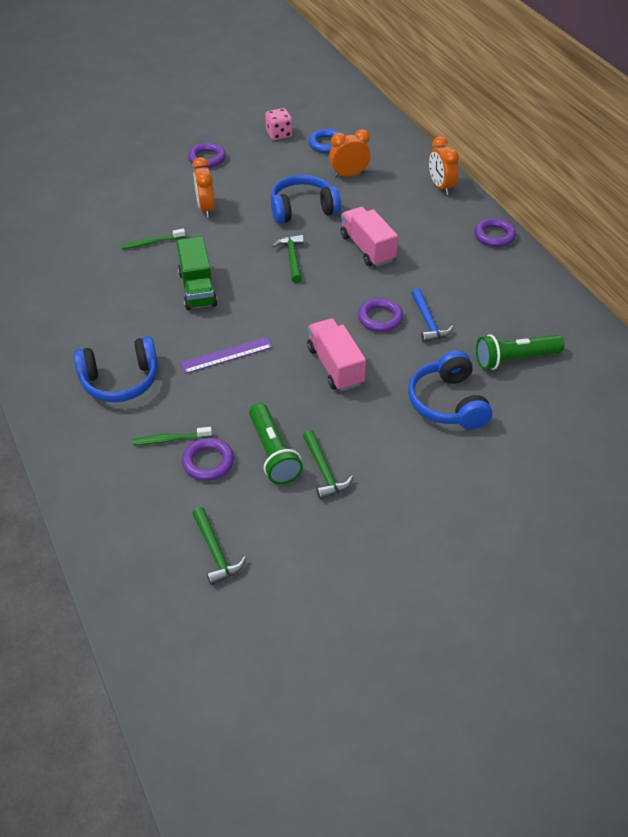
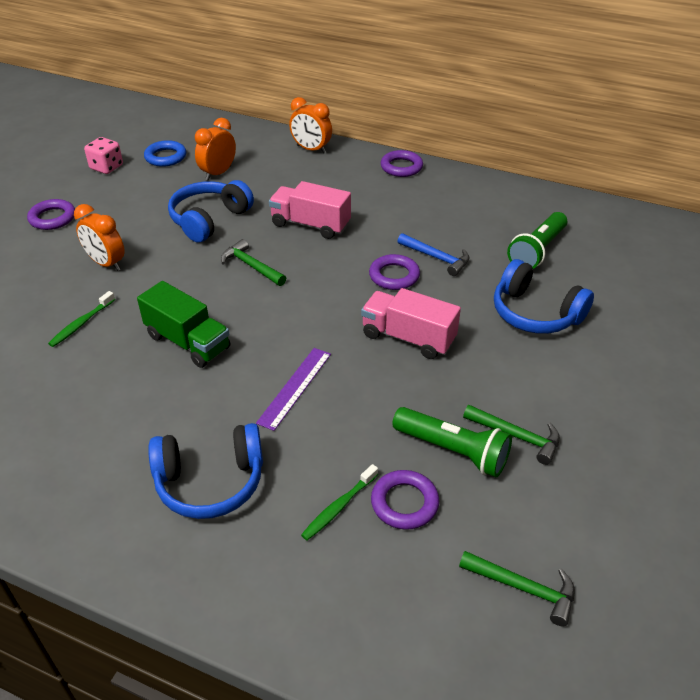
camera: 40 degrees left, 5 degrees down
(120, 380) = (210, 482): blue headphones -> blue headphones turned 45 degrees clockwise

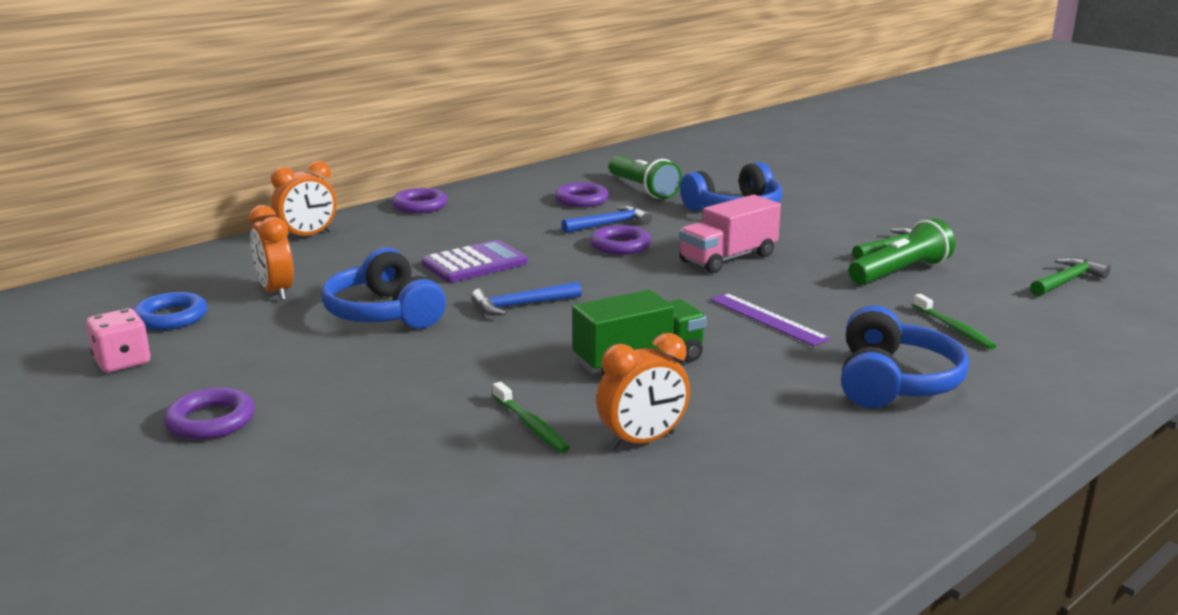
camera: 65 degrees left, 20 degrees down
(106, 263) = (401, 392): orange clock -> orange clock (642, 441)
(251, 266) = (521, 305): green hammer -> blue hammer
(310, 225) = (475, 263): pink truck -> purple calculator
(404, 503) = (958, 302): purple ring -> purple ring (581, 200)

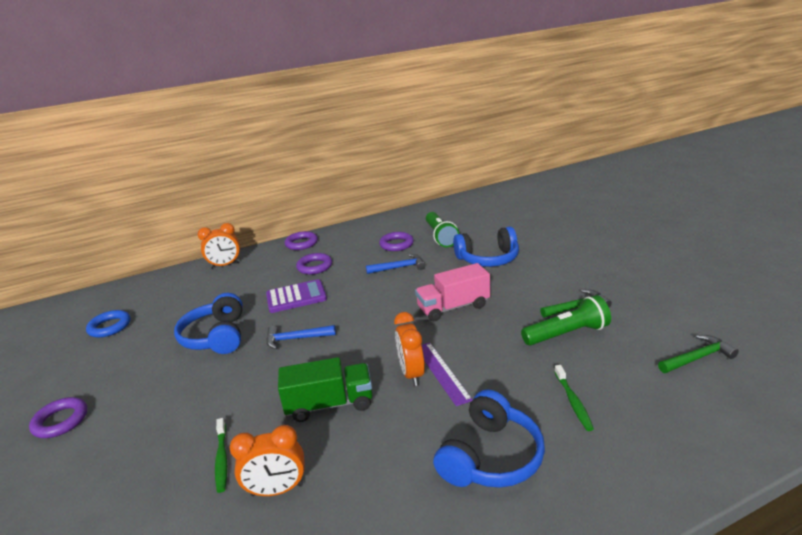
camera: 20 degrees right, 5 degrees up
(122, 362) = (60, 361): pink dice -> none
(276, 292) = (175, 311): orange clock -> orange clock (411, 373)
(620, 245) = (392, 288): purple ring -> purple ring (314, 266)

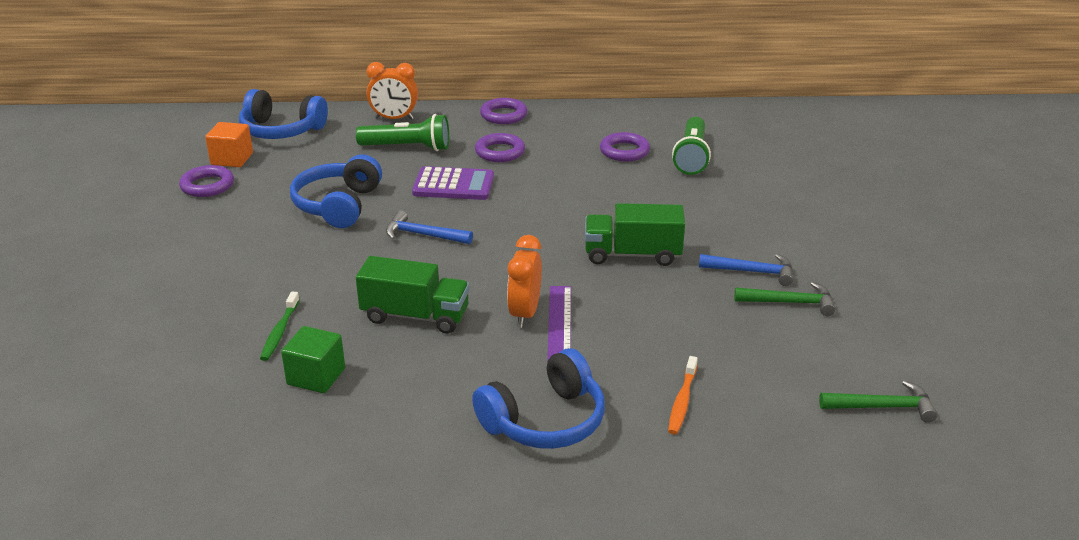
camera: 20 degrees right, 5 degrees up
(61, 421) = (147, 246): purple ring -> purple ring (207, 185)
(110, 327) = (232, 159): blue ring -> orange cube
(277, 490) = (316, 376): orange clock -> green cube
(399, 267) = (604, 184): blue hammer -> blue hammer (752, 272)
(453, 307) = (632, 254): pink truck -> green truck
(488, 259) = (730, 206): blue headphones -> blue headphones (281, 130)
(567, 334) = (746, 329): green flashlight -> green flashlight (407, 147)
(573, 401) = (682, 401): green toothbrush -> orange toothbrush

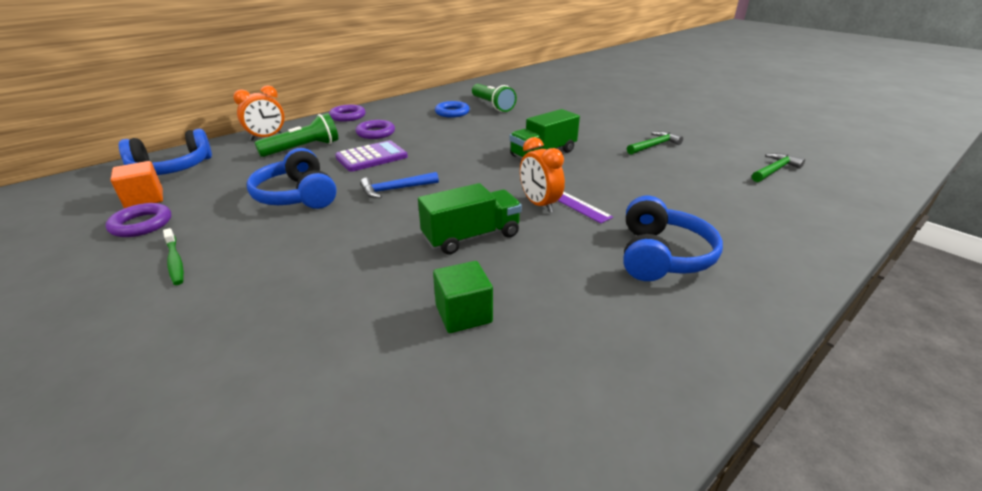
camera: 40 degrees left, 0 degrees up
(280, 332) = (378, 297): green toothbrush -> green toothbrush (175, 261)
(624, 151) = (452, 112): purple ring -> blue ring
(682, 401) = (701, 208): orange toothbrush -> none
(752, 272) = (613, 140): blue hammer -> none

